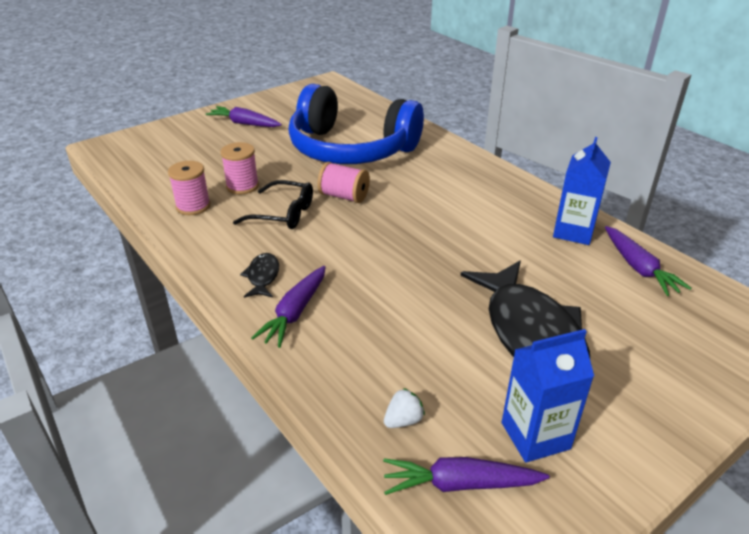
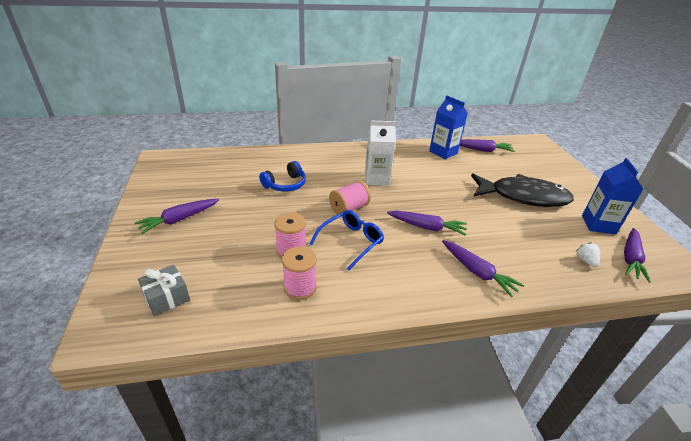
camera: 65 degrees left, 0 degrees up
(146, 155) = (167, 297): none -> grey gift
(262, 276) = (428, 275): black fish -> none
(283, 214) = (351, 242): black glasses -> blue glasses
(351, 149) = (285, 184): blue headphones -> blue headphones, size x0.41
(356, 257) = (427, 227): none -> purple carrot
(428, 197) = (376, 179): none -> white carton

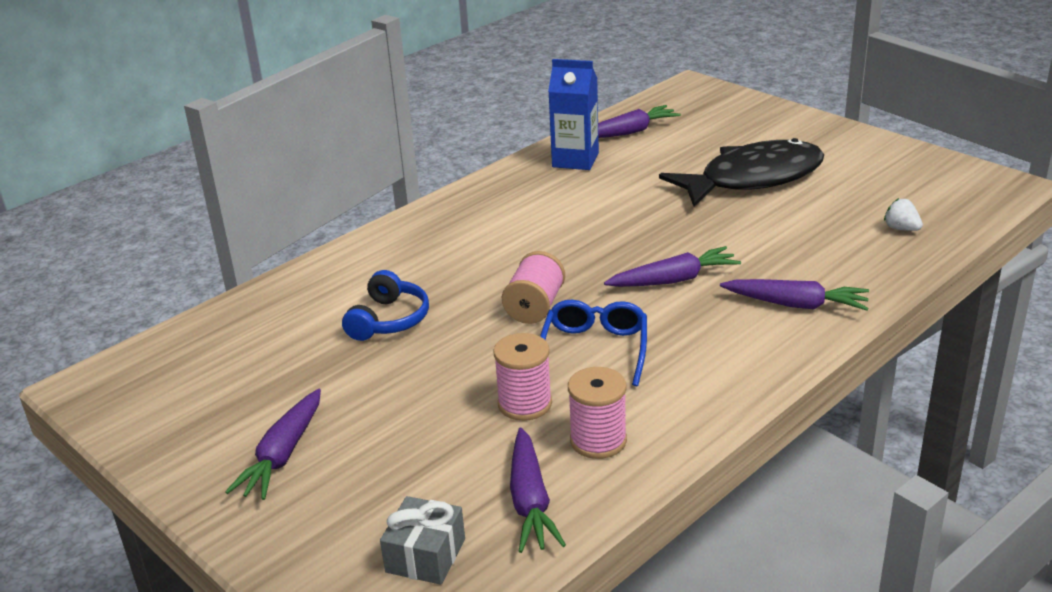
camera: 30 degrees left, 5 degrees down
(376, 179) = (523, 245): white carton -> none
(598, 224) = (875, 175): blue carton -> none
(631, 258) = (945, 201): purple carrot -> purple carrot (530, 501)

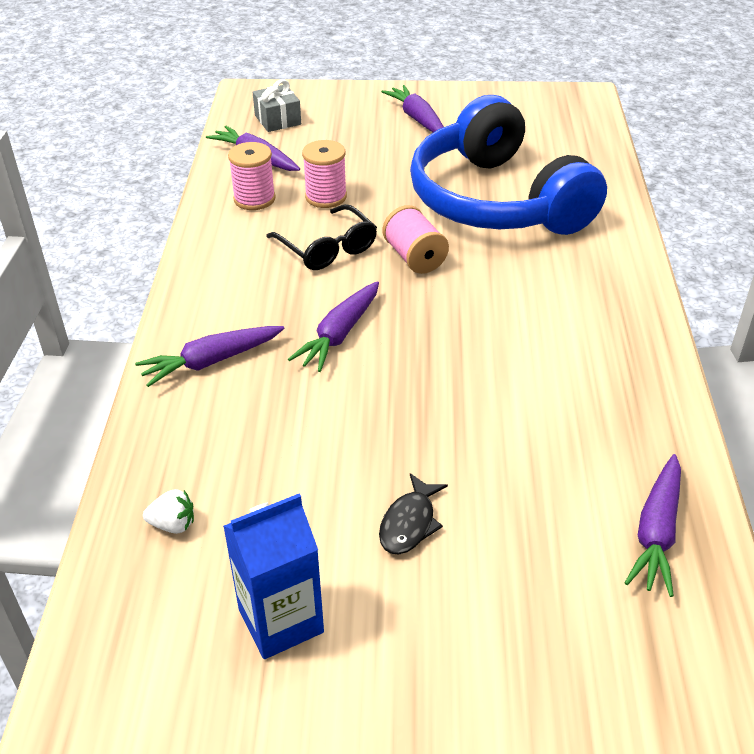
camera: 135 degrees right, 10 degrees up
(389, 320) = (496, 201): blue headphones -> blue headphones, size x2.42
(575, 160) = (635, 440): blue carton -> blue carton (281, 621)
(594, 350) = (327, 248): blue glasses -> black glasses
(753, 179) = (409, 523): black fish -> black fish, size x0.42

